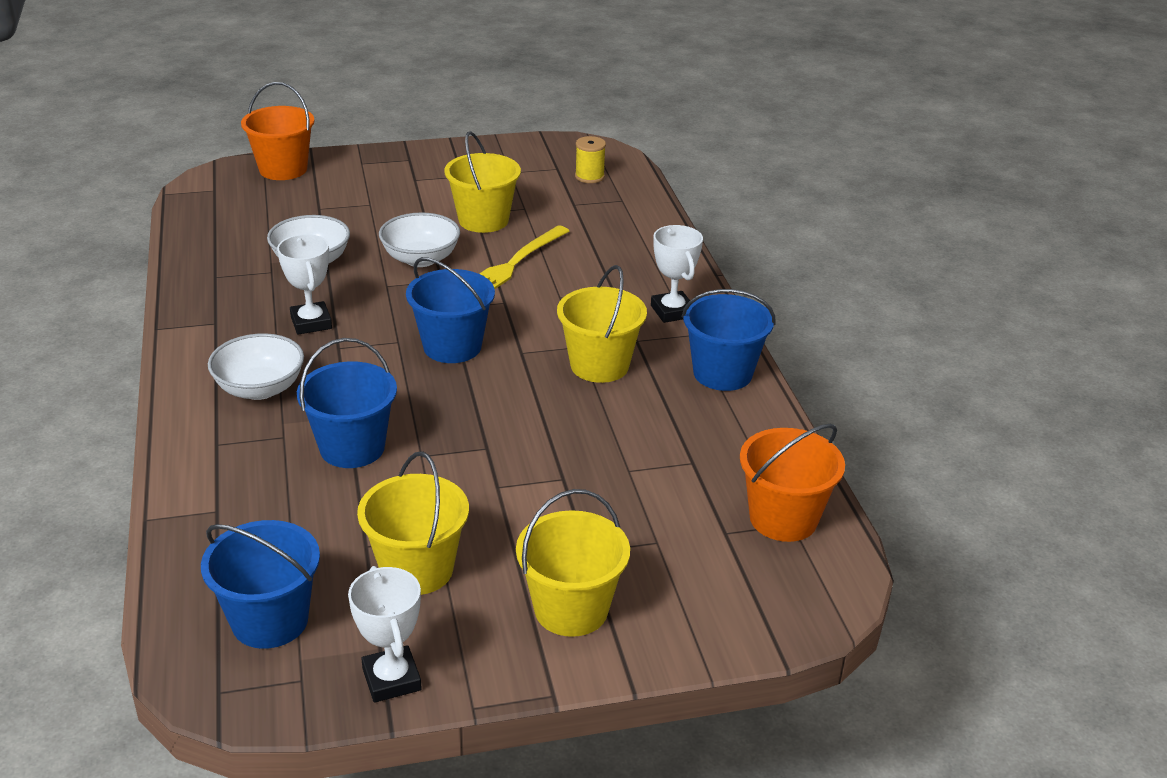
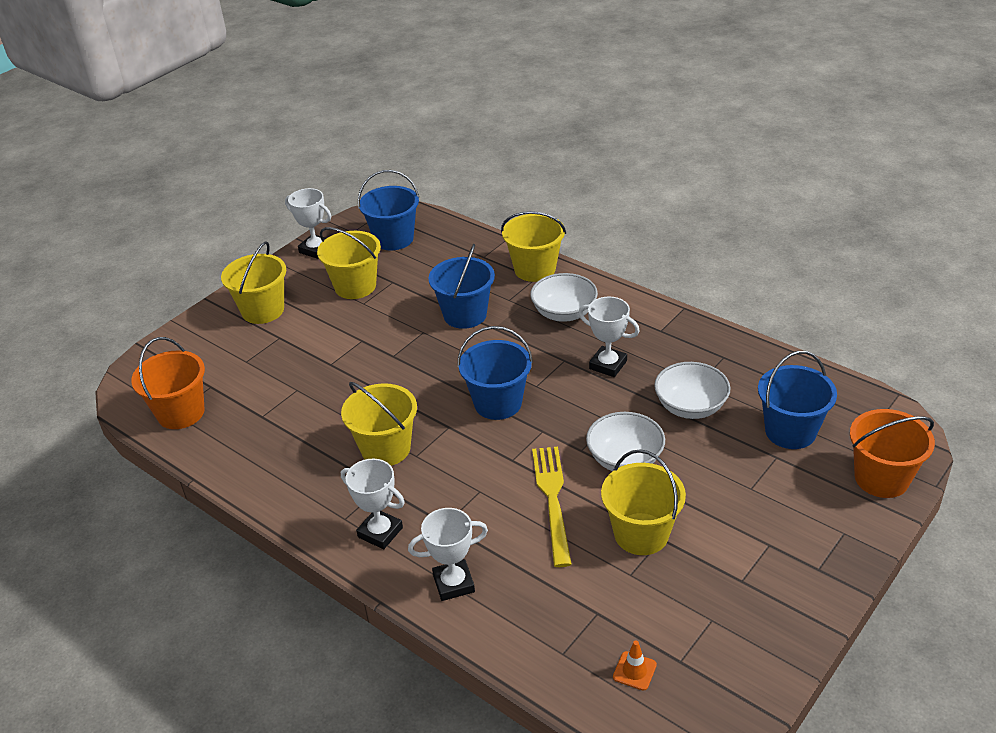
camera: 145 degrees right, 5 degrees up
(197, 455) = (535, 269): none -> yellow bucket
(589, 176) = (634, 671): yellow spool -> orange traffic cone
(650, 259) = (453, 583): none -> white trophy
(722, 373) = (293, 495): blue bucket -> blue bucket (790, 431)

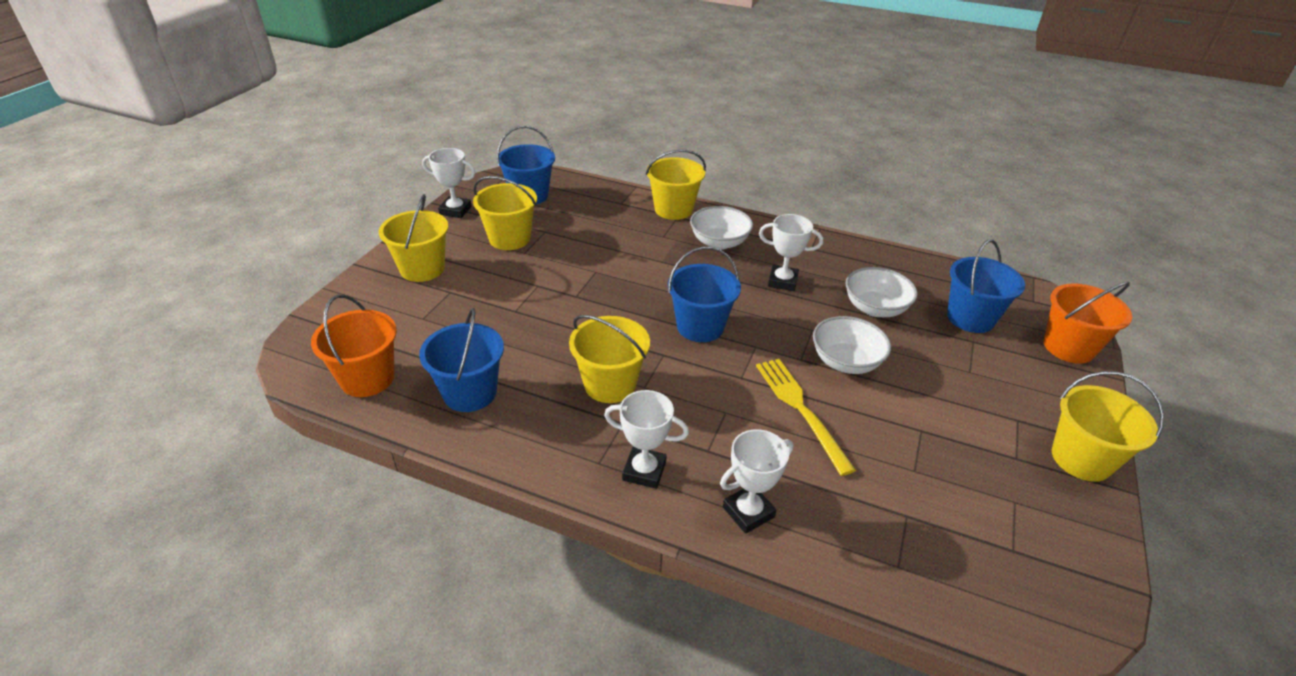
camera: 20 degrees left, 0 degrees up
(465, 315) = (628, 253): blue bucket -> blue bucket (470, 393)
(634, 671) = (978, 570): orange traffic cone -> none
(641, 534) = (901, 429): yellow bucket -> yellow bucket (1081, 459)

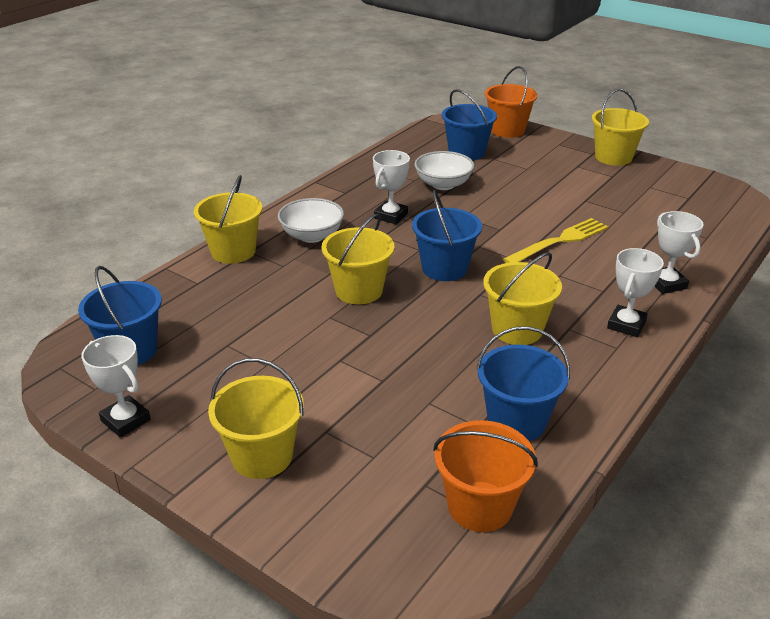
camera: 75 degrees left, 5 degrees down
(455, 210) = (125, 420): white trophy -> white trophy turned 75 degrees counterclockwise
(509, 238) = (228, 374): yellow bucket -> yellow bucket (358, 290)
(800, 409) = (559, 241): yellow fork -> yellow fork turned 150 degrees clockwise
(845, 362) = (507, 211): white bowl -> none

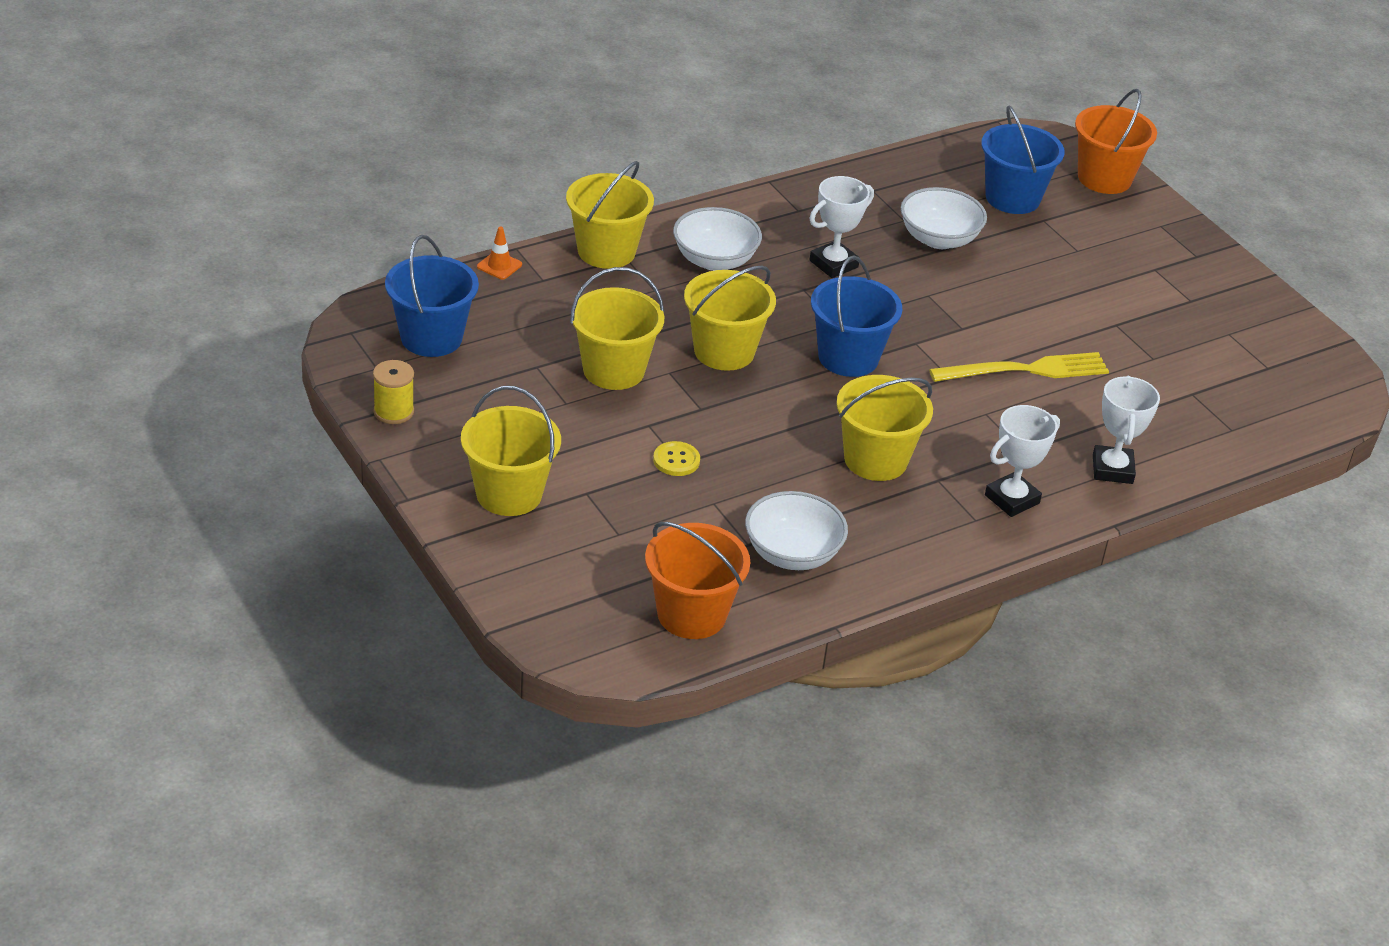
camera: 20 degrees right, 5 degrees up
(125, 420) = (393, 411): white trophy -> yellow spool
(159, 283) = (499, 266): none -> orange traffic cone
(378, 379) = (676, 460): none -> yellow button
(516, 421) = (792, 554): blue bucket -> white bowl
(613, 157) = (1222, 271): yellow bucket -> yellow bucket (613, 370)

